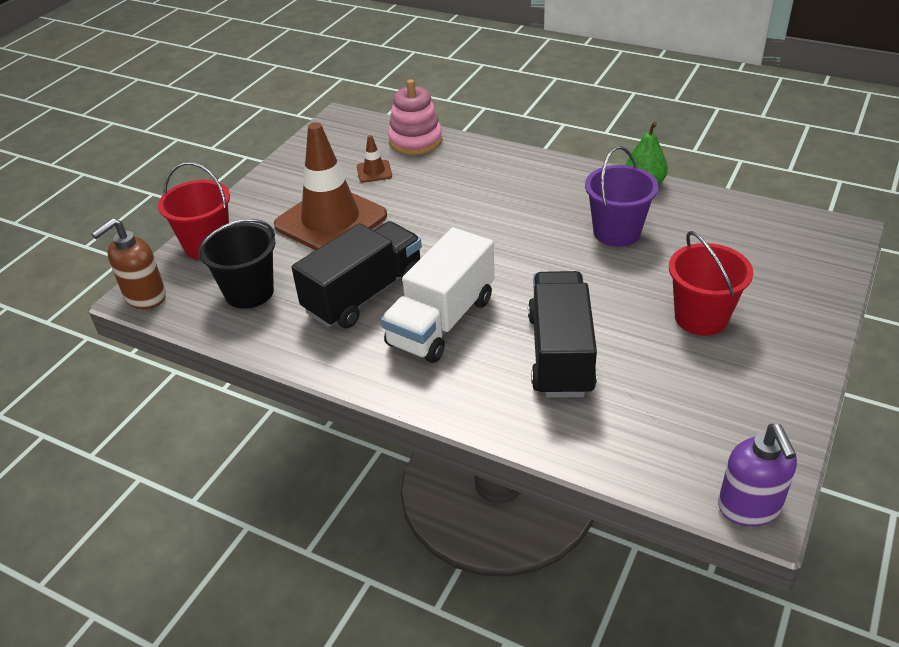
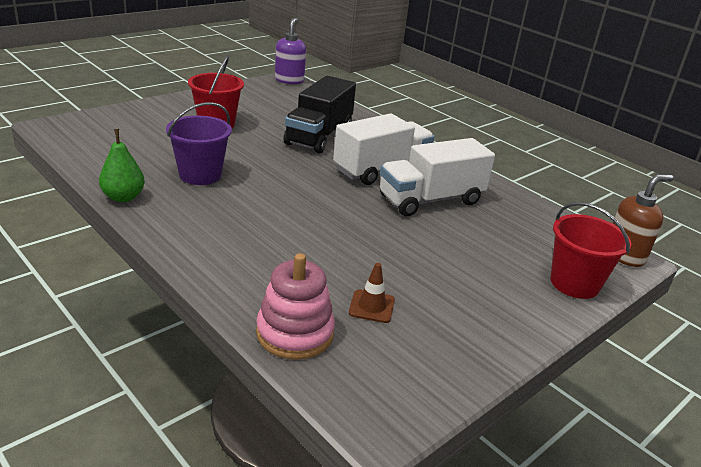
camera: 165 degrees left, 10 degrees down
(249, 292) = (527, 230): black bucket -> none
(331, 220) = (441, 266): brown traffic cone -> none
(364, 294) = (430, 200): black truck -> white truck

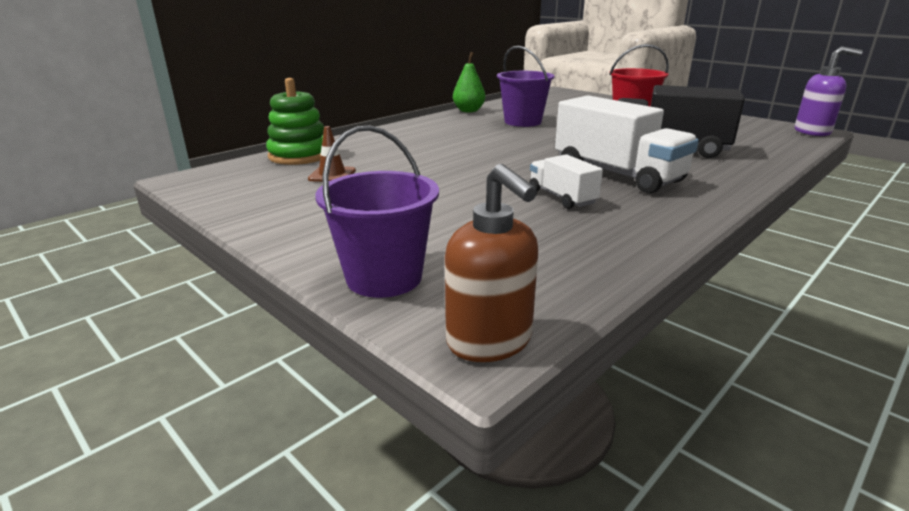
camera: 90 degrees right, 5 degrees down
(295, 333) = (299, 155): pink stacking toy -> green stacking toy
(430, 200) = (561, 197): white truck -> white truck, size x0.53
(574, 283) = (384, 277): red bucket -> purple bucket

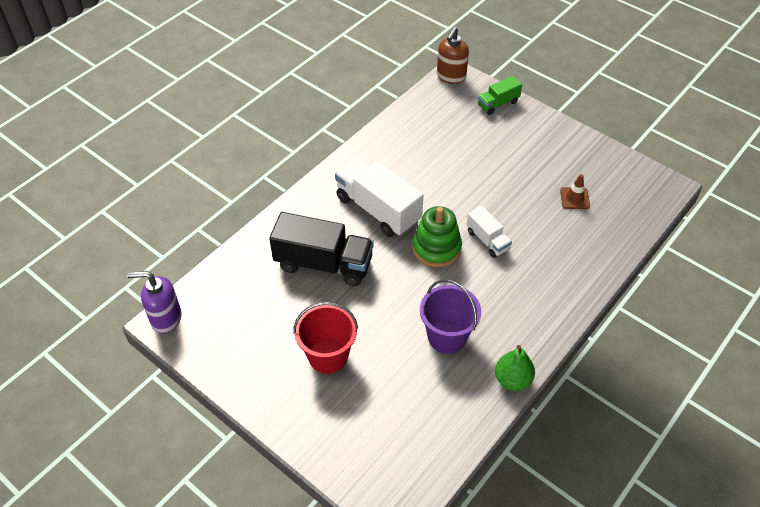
camera: 175 degrees right, 25 degrees up
(299, 155) = (620, 231): green stacking toy -> green stacking toy (436, 248)
(384, 277) = (498, 104): purple bucket -> green truck
(490, 342) = (451, 77): brown soap dispenser -> brown soap dispenser turned 120 degrees counterclockwise
(561, 197) = (419, 175): white truck -> white truck (487, 240)

